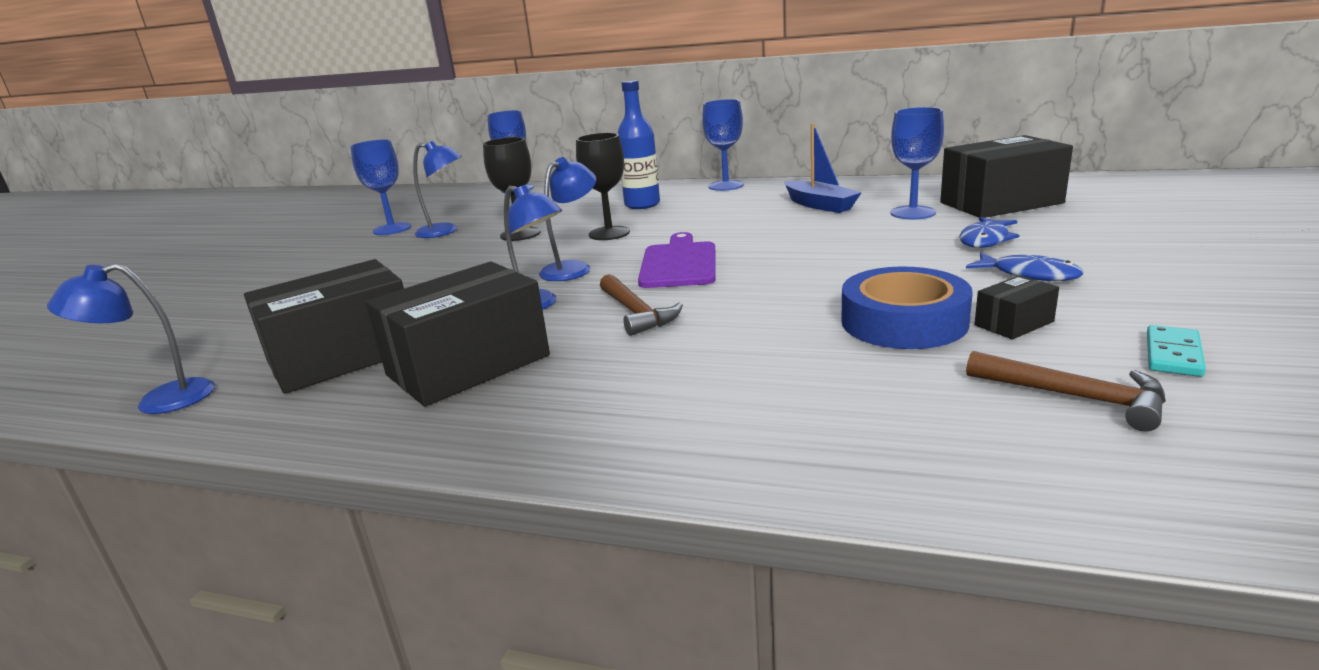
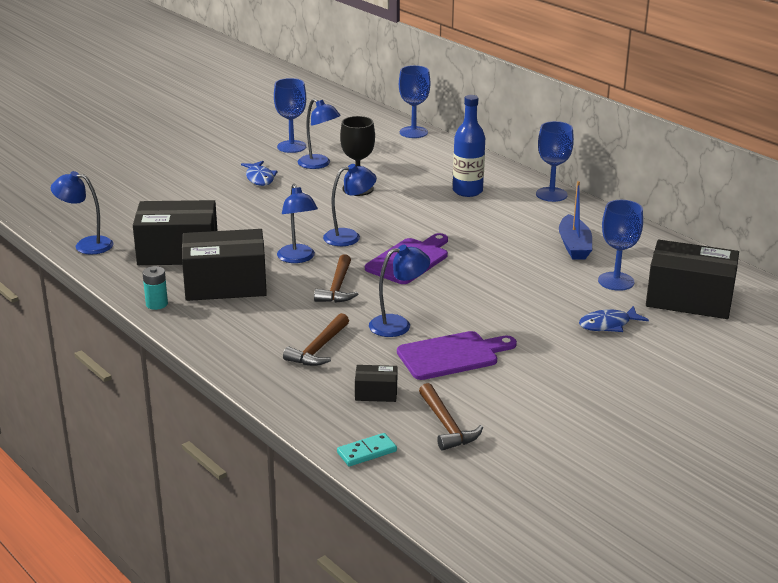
camera: 30 degrees right, 5 degrees up
(375, 431) = (156, 304): none -> turquoise battery
(609, 233) = (408, 213): black goblet -> none
(726, 383) = (318, 349): none -> brown hammer
(779, 318) = (398, 324): none -> blue lamp
(903, 322) = (452, 355): blue tape -> purple cutting board
(1014, 323) = (500, 382): black box -> black box (376, 393)
(1029, 274) = (574, 359): blue fish -> blue fish (259, 178)
(1173, 354) = (533, 431): turquoise domino -> turquoise domino (367, 452)

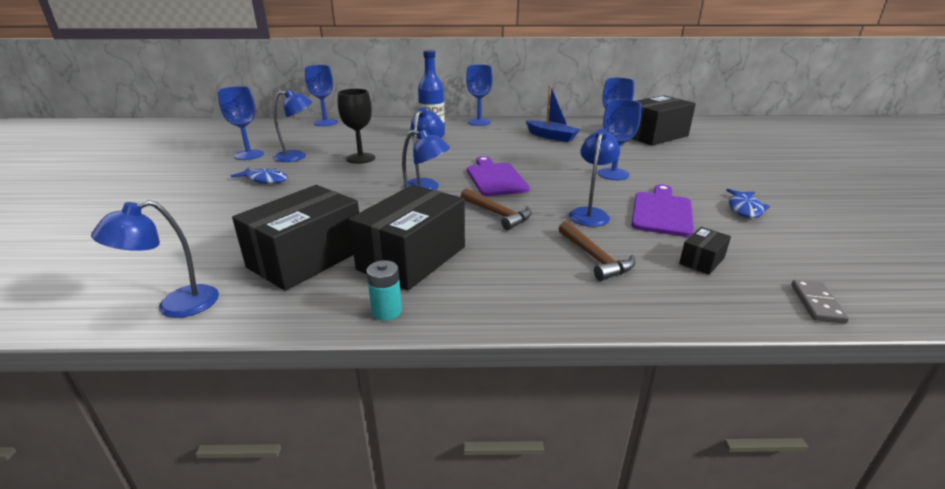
camera: 50 degrees left, 0 degrees up
(367, 452) = (817, 303): turquoise domino -> grey domino
(446, 425) = (780, 251): brown hammer -> none
(512, 309) = (613, 174): none -> blue goblet
(608, 325) = (665, 159): blue fish -> blue fish (744, 209)

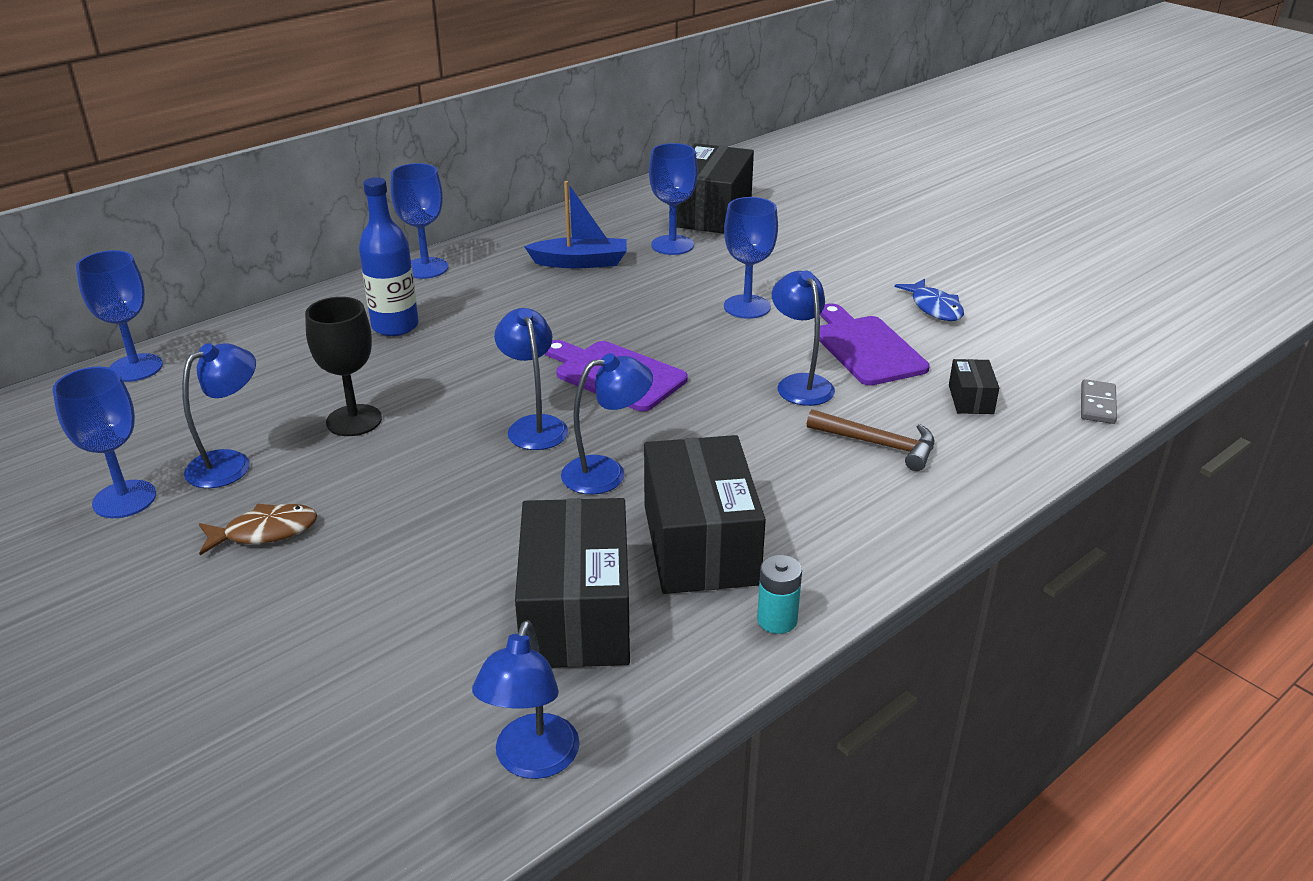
camera: 40 degrees left, 5 degrees up
(265, 180) = (265, 532): blue fish -> brown fish
(497, 214) = (701, 433): brown hammer -> none
(817, 303) = (1097, 404): grey domino -> grey domino turned 45 degrees clockwise

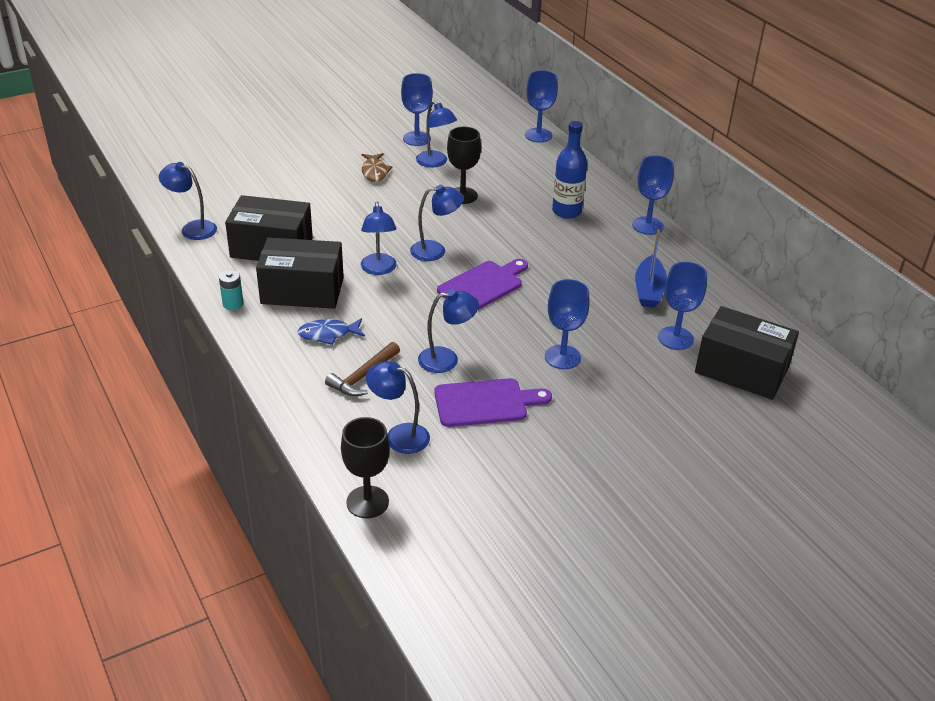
camera: 100 degrees right, 5 degrees up
(934, 308) = (540, 458): blue fish -> blue fish (328, 334)
(970, 399) = (399, 435): black box -> blue lamp
(1097, 404) = (367, 502): grey domino -> black goblet

